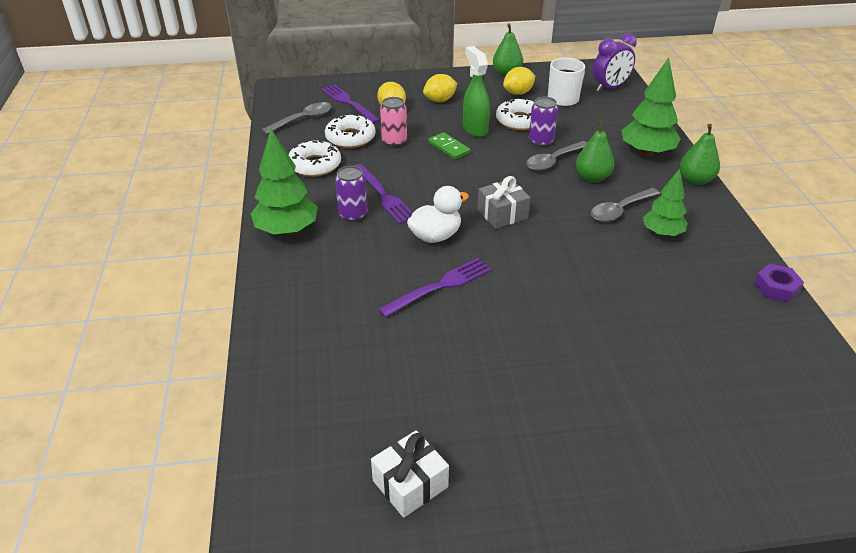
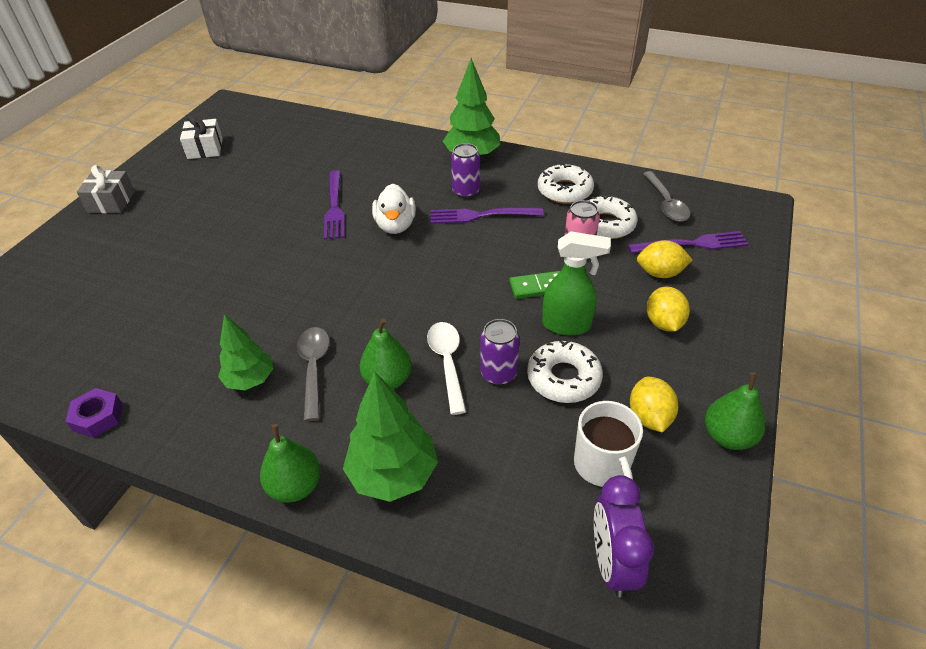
camera: 120 degrees right, 5 degrees up
(502, 214) = (388, 277): grey gift -> grey gift (111, 202)
(553, 161) = (447, 363): grey spoon -> white spoon

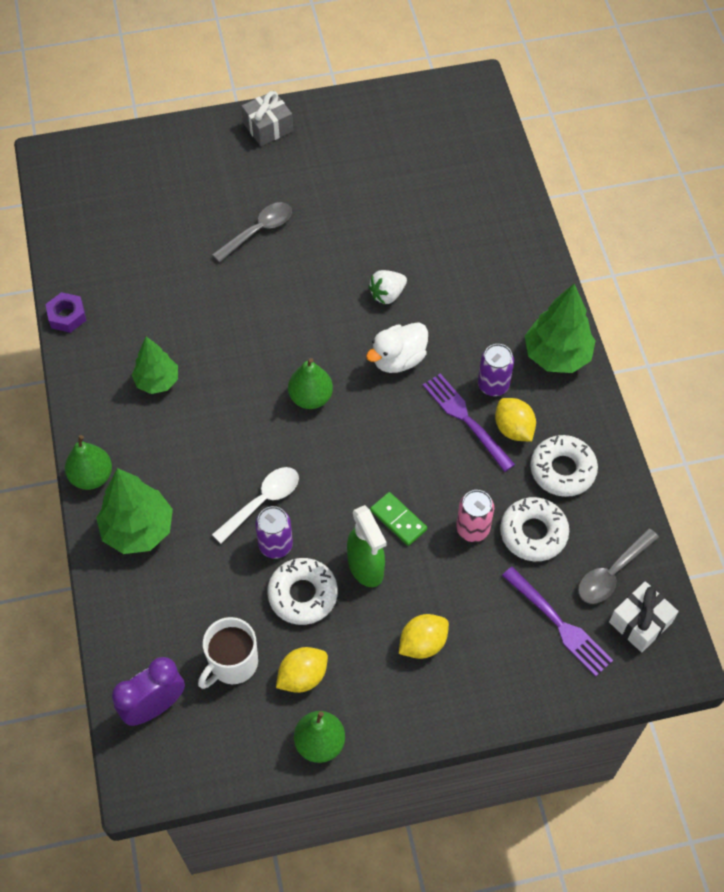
camera: 55 degrees right, 15 degrees up
(205, 149) = (390, 130): white gift -> white gift (640, 622)
(314, 368) = (195, 414): grey spoon -> grey spoon (258, 231)
(334, 207) = (387, 294): purple fork -> white strawberry
(388, 380) = (217, 471): green pear -> green pear (311, 397)
(660, 273) = (491, 613): yellow lemon -> yellow lemon (513, 429)

